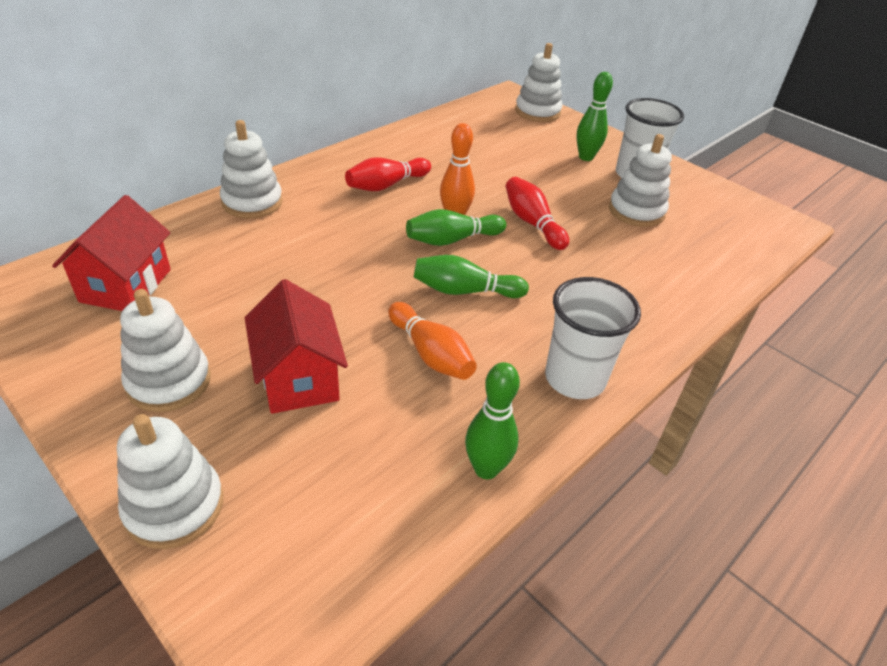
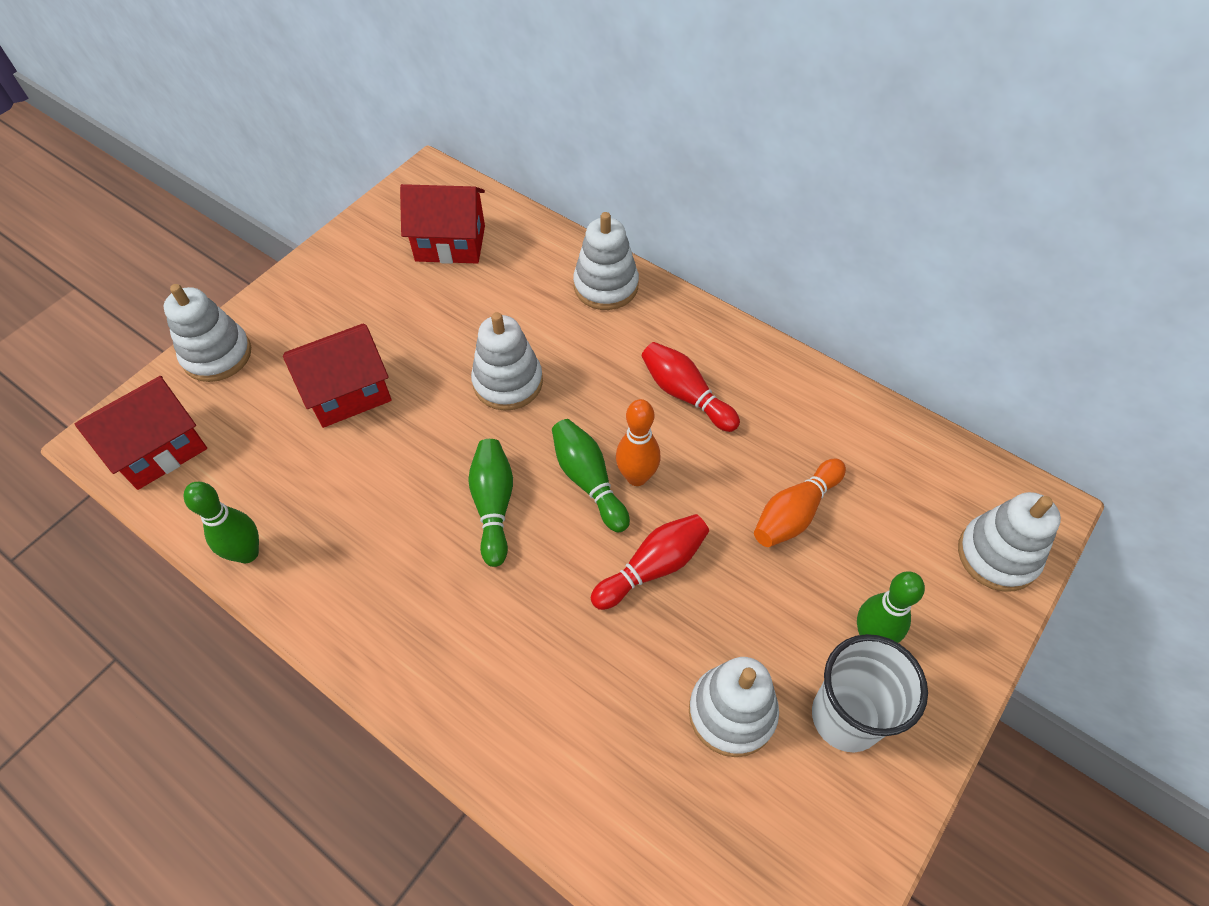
camera: 85 degrees right, 15 degrees up
(169, 381) = (337, 311): white stacking toy -> white stacking toy (508, 382)
(313, 569) = (160, 449): none -> red house
(431, 354) = (389, 488): orange bowling pin -> orange bowling pin (795, 512)
(575, 379) = (365, 627): white cup -> none

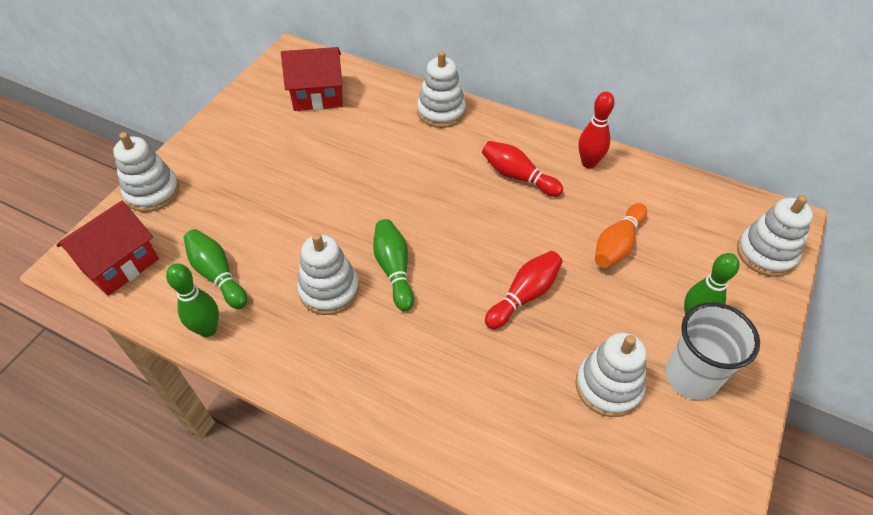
camera: 10 degrees left, 5 degrees down
(348, 393) = (263, 206): red house -> none
(508, 382) = (384, 184): white stacking toy -> white stacking toy (329, 290)
(588, 480) = (461, 243): green bowling pin -> green bowling pin (217, 275)
(637, 477) = (496, 236): orange bowling pin -> none
(786, 387) = (589, 163): none -> red bowling pin

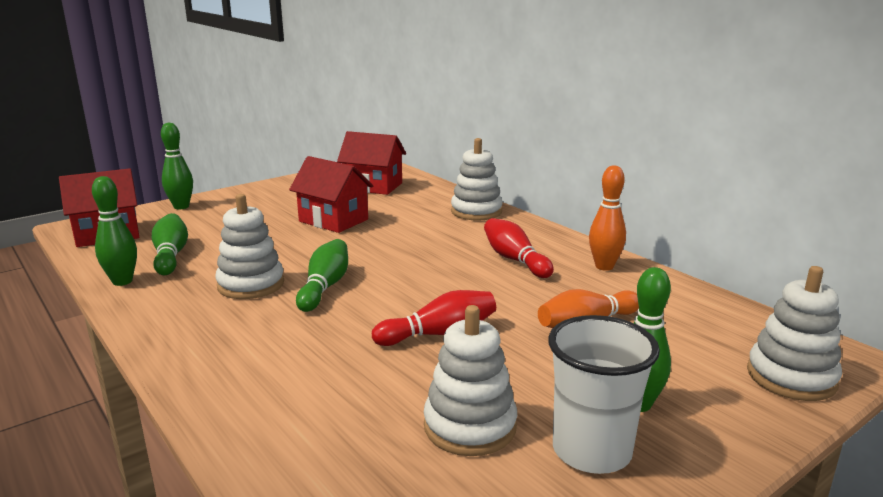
camera: 25 degrees right, 30 degrees down
(152, 192) = (181, 207): white stacking toy -> green bowling pin
(324, 167) = (333, 220): none -> red house
(589, 163) = (604, 266): red bowling pin -> orange bowling pin

